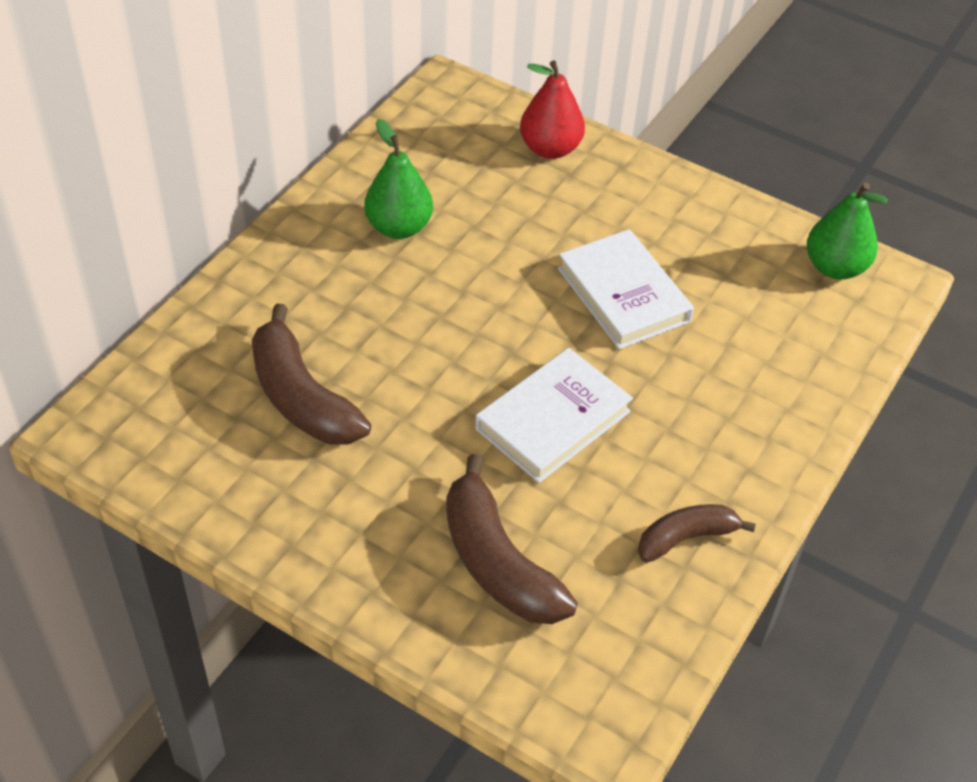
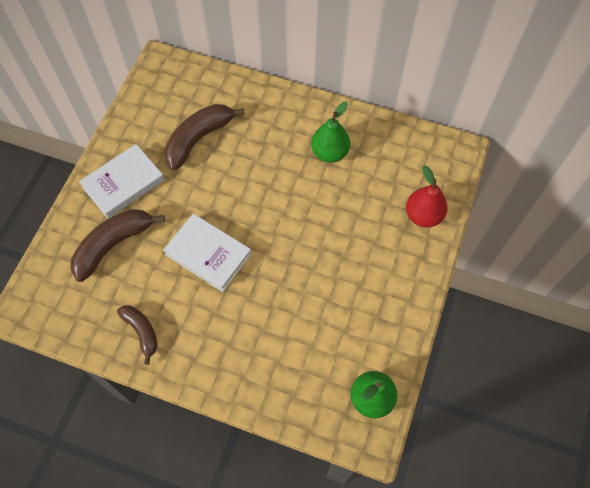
camera: 80 degrees right, 15 degrees up
(623, 295) = (310, 275): white book -> white book (123, 183)

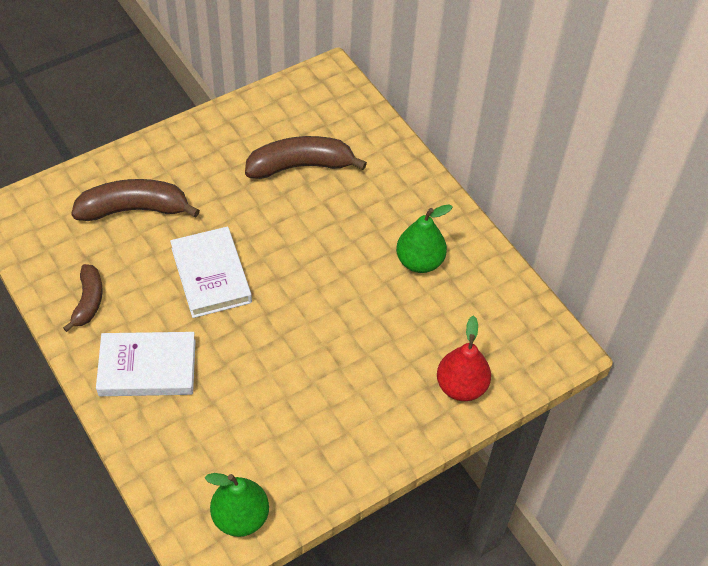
camera: 35 degrees right, 10 degrees down
(123, 183) = (193, 161): white book -> white book (147, 367)

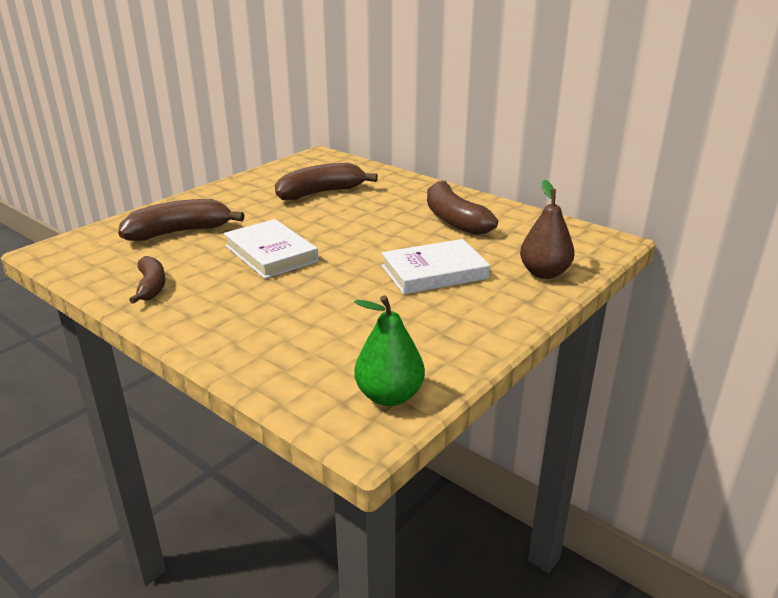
camera: 15 degrees left, 25 degrees down
(147, 367) = (231, 315): white book -> white book (434, 272)
(419, 262) = (454, 219): green pear -> brown banana
(461, 386) = (544, 273): red pear -> brown pear

